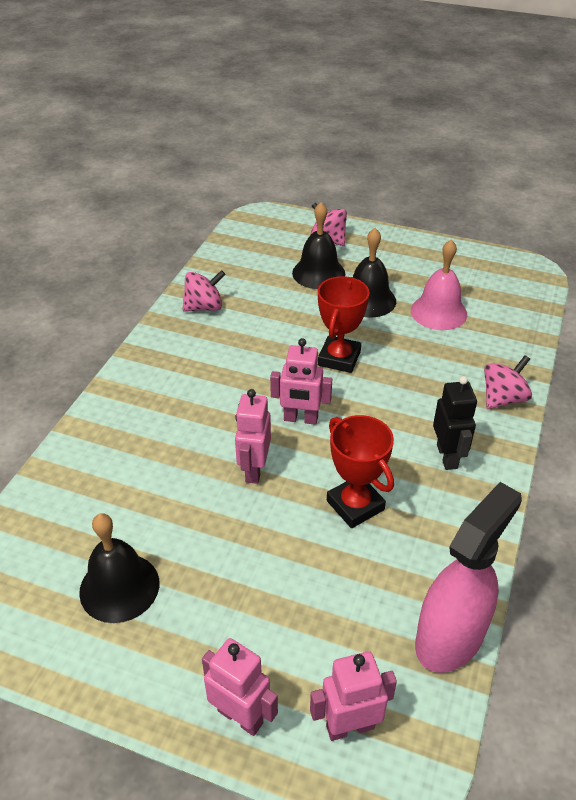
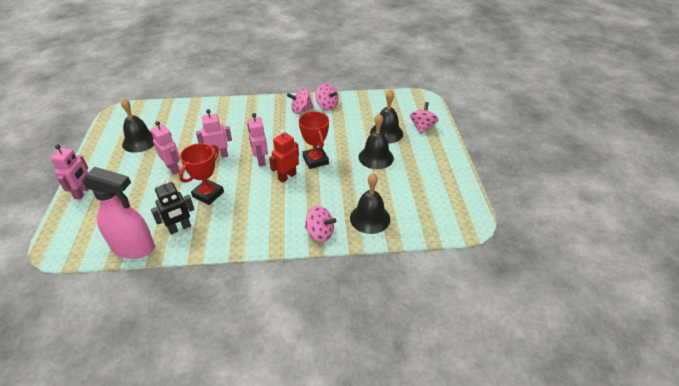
camera: 65 degrees right, 0 degrees up
(193, 337) = (301, 110): none -> pink spinning top
(339, 358) = (315, 160): red trophy -> red trophy turned 75 degrees clockwise
(350, 726) = (81, 225): pink robot -> pink robot (173, 168)
(361, 399) = (287, 176): none -> red robot
(438, 312) = (386, 188): pink bell -> none
(447, 456) = (258, 220): black robot -> black robot (180, 228)
(492, 344) = (370, 218): none -> black bell

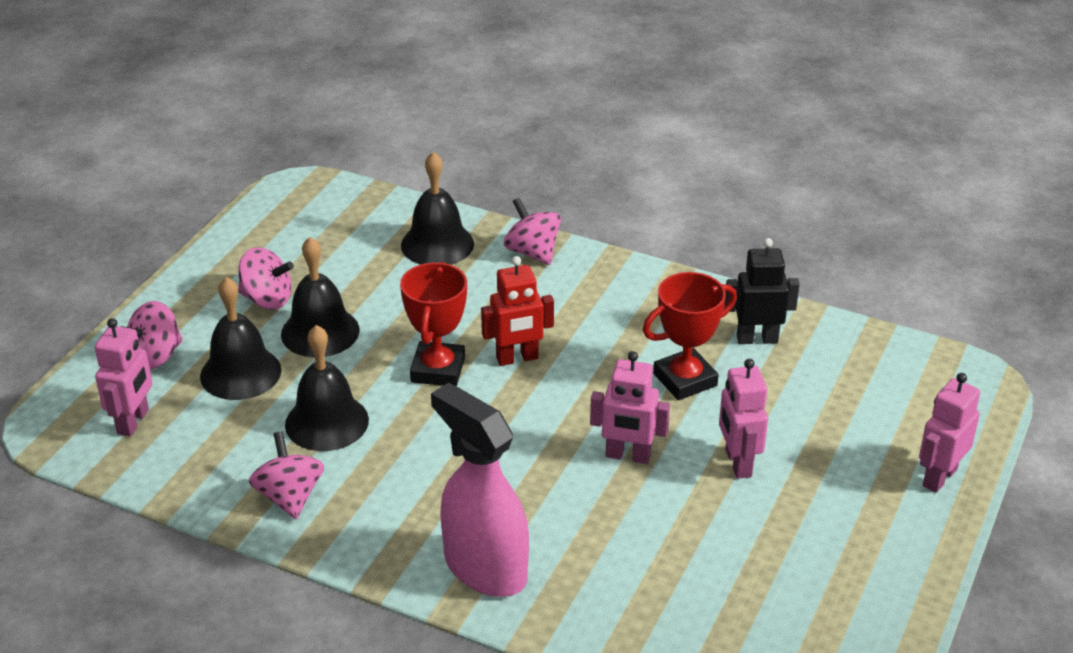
camera: 150 degrees left, 5 degrees down
(133, 247) = (843, 336): pink spray bottle -> pink spray bottle (484, 568)
(140, 141) = (800, 571): black bell -> black bell (326, 422)
(260, 160) = (546, 412): pink robot -> pink robot (133, 422)
(301, 110) = (361, 510): pink spinning top -> pink spinning top (267, 299)

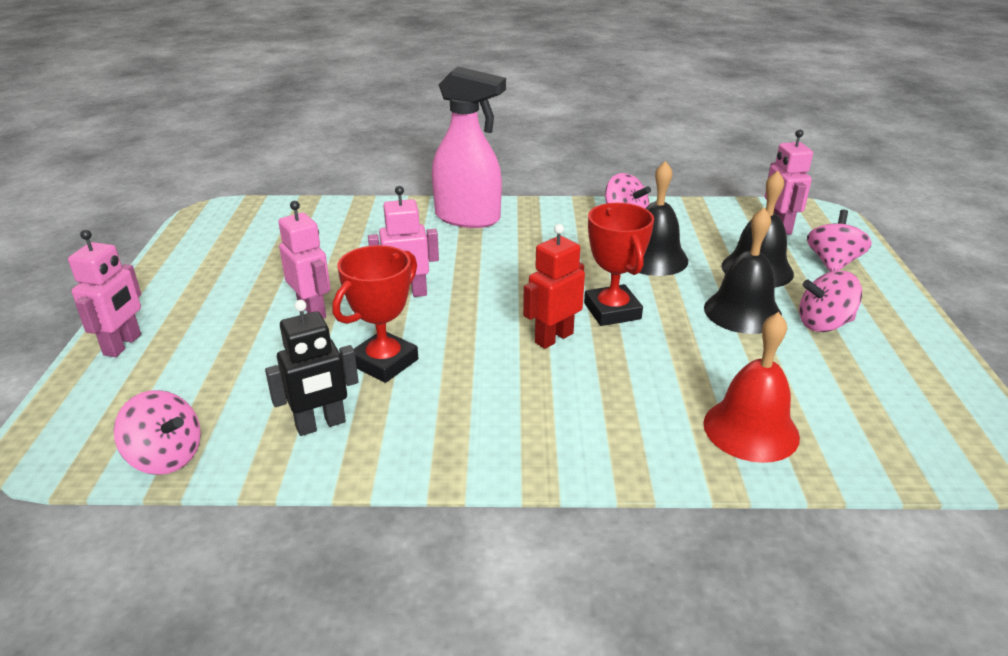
camera: 155 degrees right, 5 degrees down
(437, 244) = (751, 429): black bell -> red bell
(532, 252) = (638, 454): pink spinning top -> pink spinning top (166, 457)

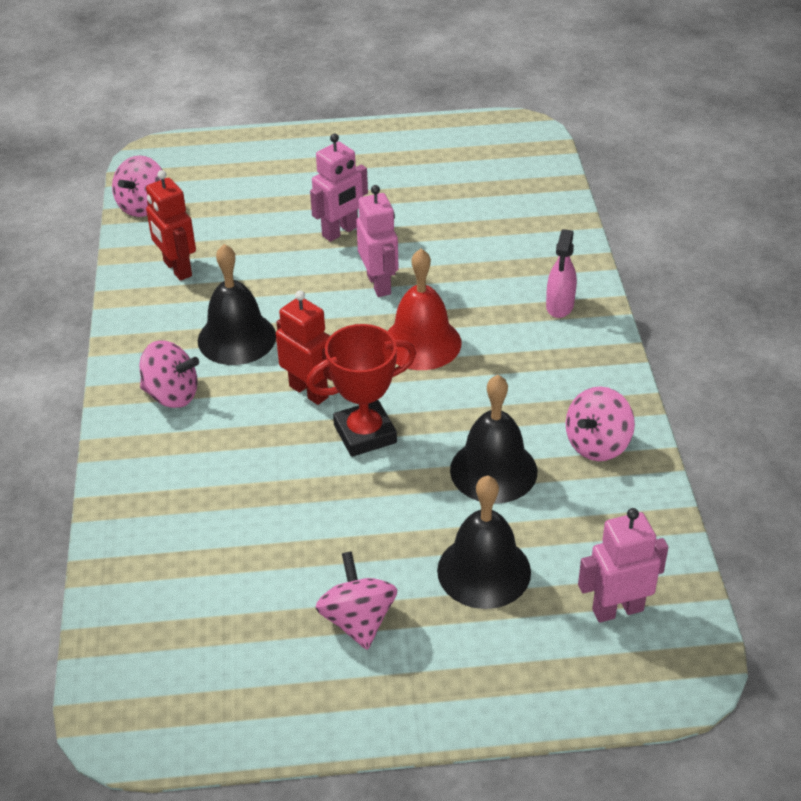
camera: 85 degrees right, 10 degrees up
(123, 345) = (279, 147): pink robot -> none
(321, 425) = (177, 269): black robot -> red robot
(384, 362) = (262, 288): red trophy -> none
(468, 218) = (559, 306): pink spray bottle -> pink spray bottle, size x0.50
(742, 312) = (376, 546): black bell -> black bell (237, 338)
(751, 429) = (165, 531): red bell -> red bell (421, 343)
(832, 263) = (518, 657): pink spinning top -> pink spinning top (172, 395)

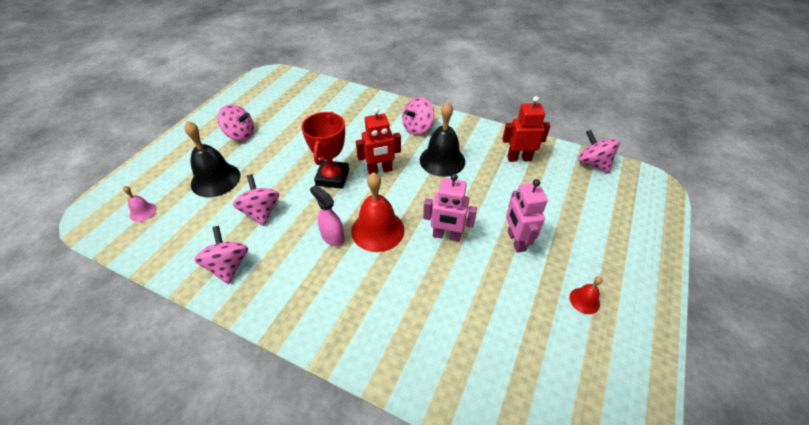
camera: 120 degrees right, 5 degrees up
(383, 172) = (584, 300): none -> red bell
(493, 470) = (261, 212): black bell -> pink spinning top
(559, 306) = (351, 323): pink spray bottle -> pink spray bottle (332, 237)
(617, 609) = (143, 212): pink robot -> pink bell

